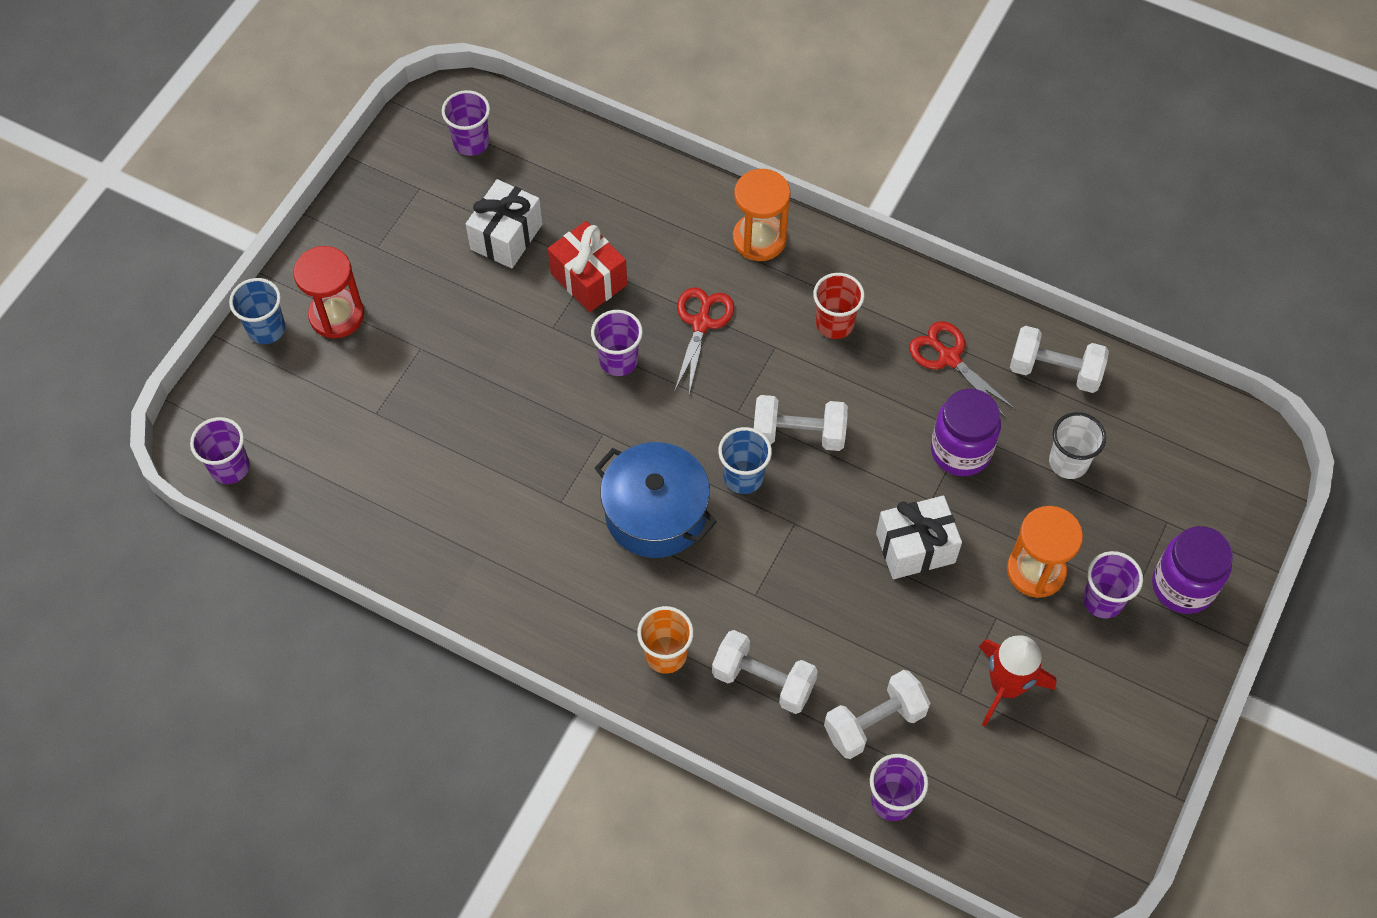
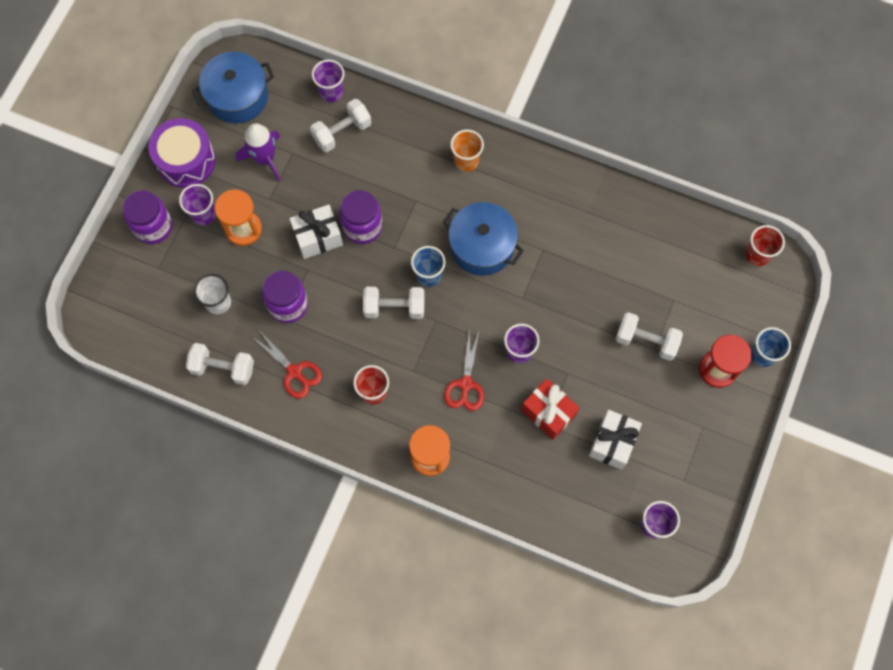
camera: 175 degrees right, 10 degrees up
(230, 467) = (757, 254): purple cup -> red cup
(763, 680) = (407, 150): white dumbbell -> white dumbbell (646, 341)
(843, 559) = (362, 227): none -> purple jar
(1006, 686) = (265, 159): red rocket -> purple rocket
(1059, 805) = (238, 97): none -> blue pot
(1140, 694) = (186, 160): none -> purple drum

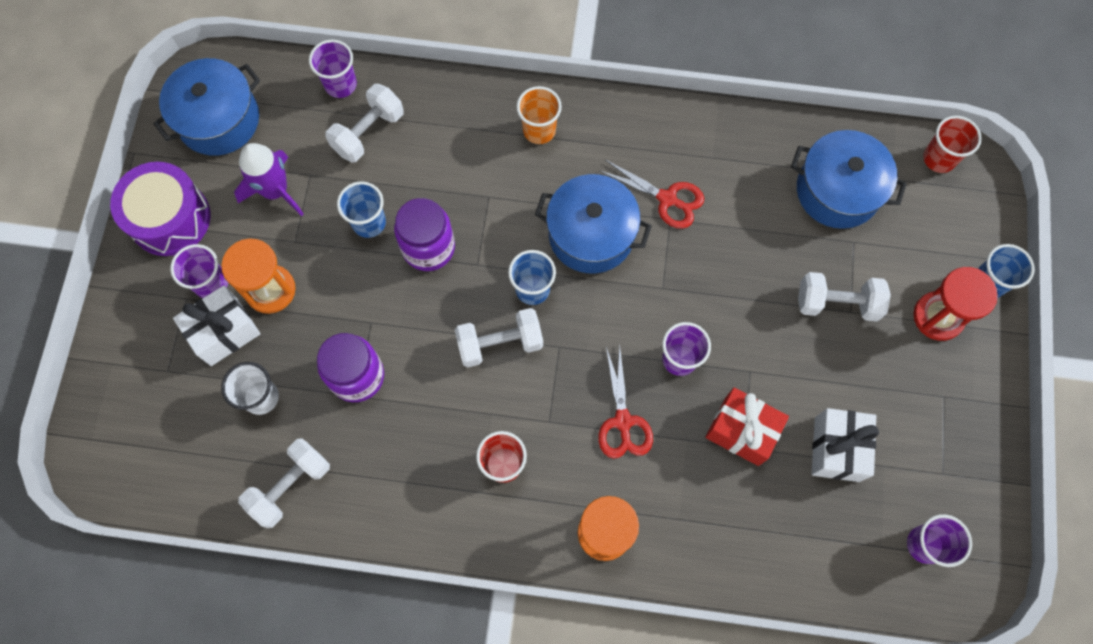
camera: 15 degrees left, 0 degrees up
(153, 227) = (147, 317): purple jar -> none
(223, 368) = (290, 486): white dumbbell -> white dumbbell turned 45 degrees counterclockwise
(294, 372) = (390, 465): red scissors -> red scissors (667, 199)
(318, 237) = (373, 276): white gift -> white gift (224, 332)
(325, 198) = (369, 223): none -> blue cup
(673, 259) = (837, 191): none -> blue pot

